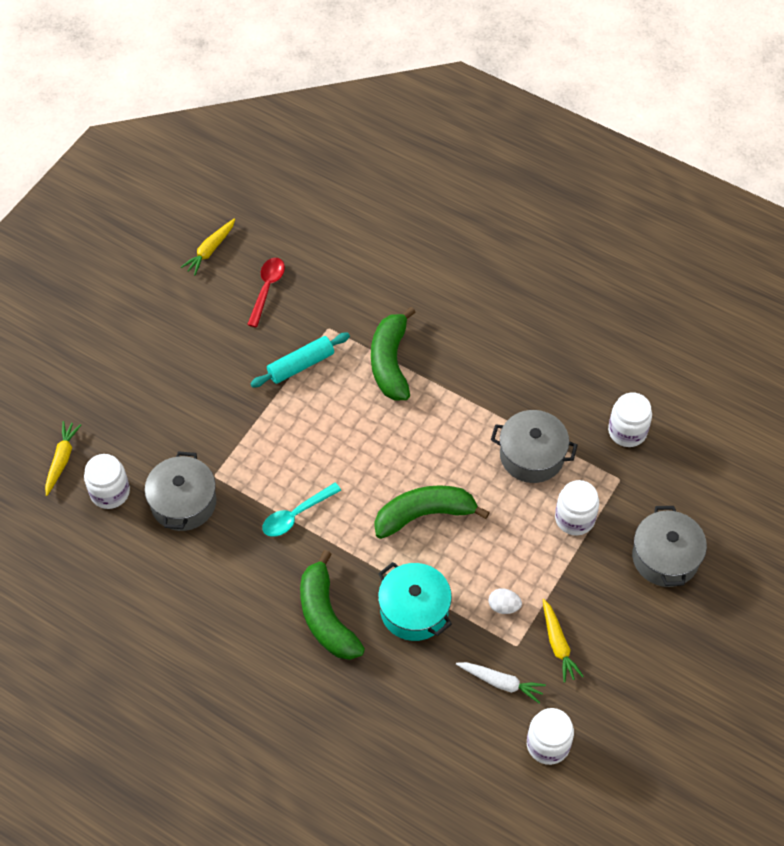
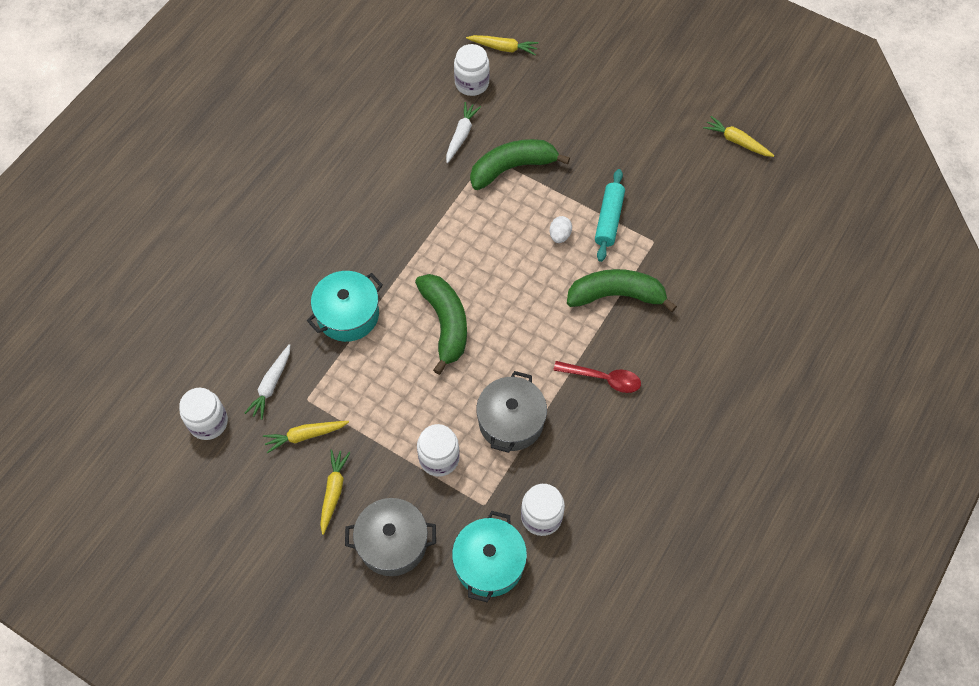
camera: 90 degrees right, 5 degrees up
(183, 502) = (461, 135): grey pot -> white carrot
(267, 289) = (695, 189): red spoon -> red spoon (603, 378)
(296, 515) = (447, 220): turquoise spoon -> none
(300, 365) = (609, 219): turquoise rolling pin -> turquoise rolling pin turned 45 degrees clockwise
(326, 617) = (345, 245): green banana -> green banana (512, 168)
(504, 606) = (347, 390): white egg -> white egg (560, 235)
(617, 613) = (333, 492): none -> yellow carrot
(676, 474) = (489, 563): none -> turquoise pot

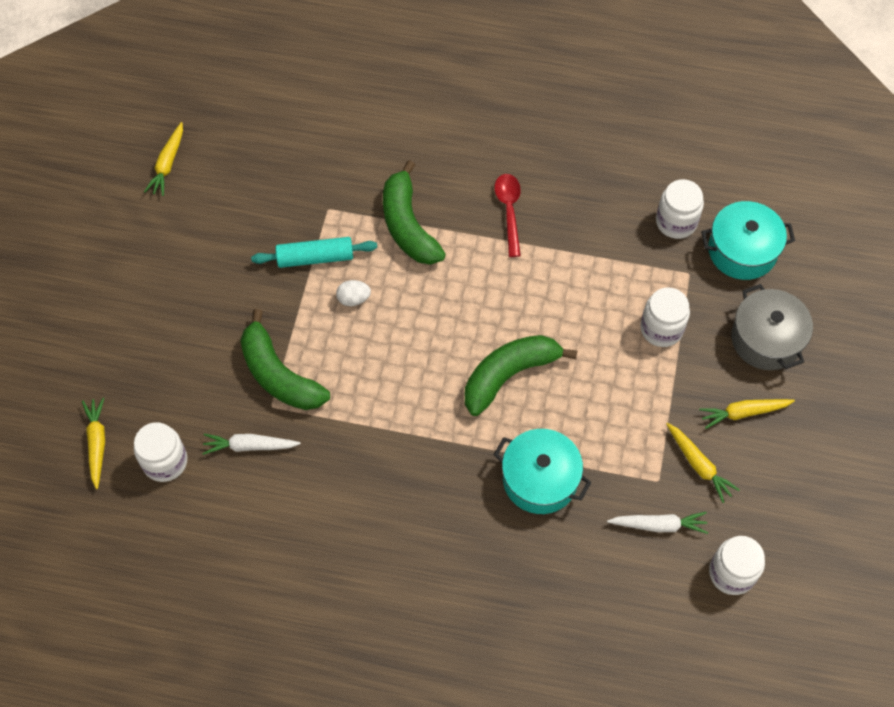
camera: 110 degrees left, 0 degrees up
(511, 421) = (592, 277): grey pot -> none

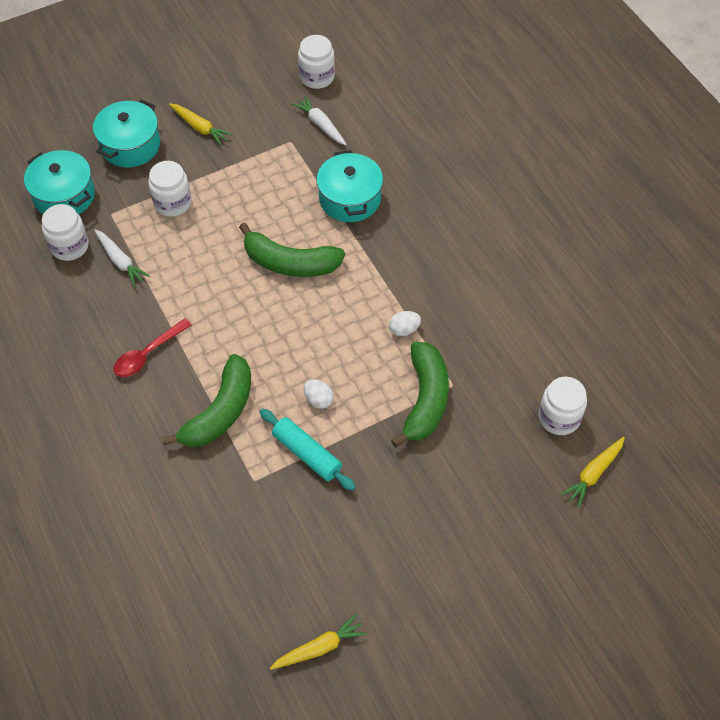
camera: 130 degrees left, 5 degrees down
(250, 446) = (494, 374): white carrot -> white carrot (120, 261)
(358, 412) = (404, 329): none -> white egg
(698, 465) = (259, 129): yellow carrot -> none
(766, 339) = (130, 145): grey pot -> turquoise pot

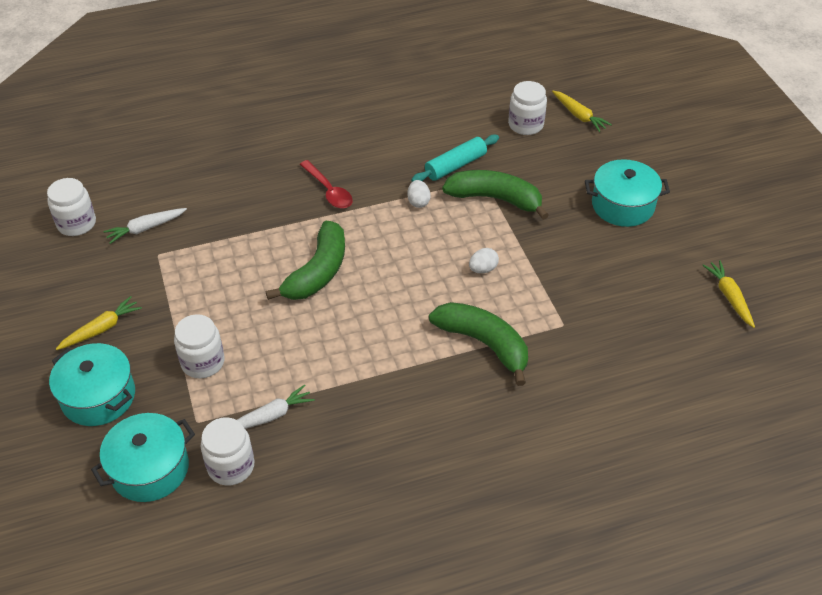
camera: 80 degrees left, 10 degrees down
(148, 354) = (402, 399): red spoon -> red spoon (328, 191)
(307, 454) = (540, 284): turquoise rolling pin -> turquoise rolling pin (455, 166)
(350, 199) = (252, 219): turquoise pot -> turquoise pot (622, 205)

